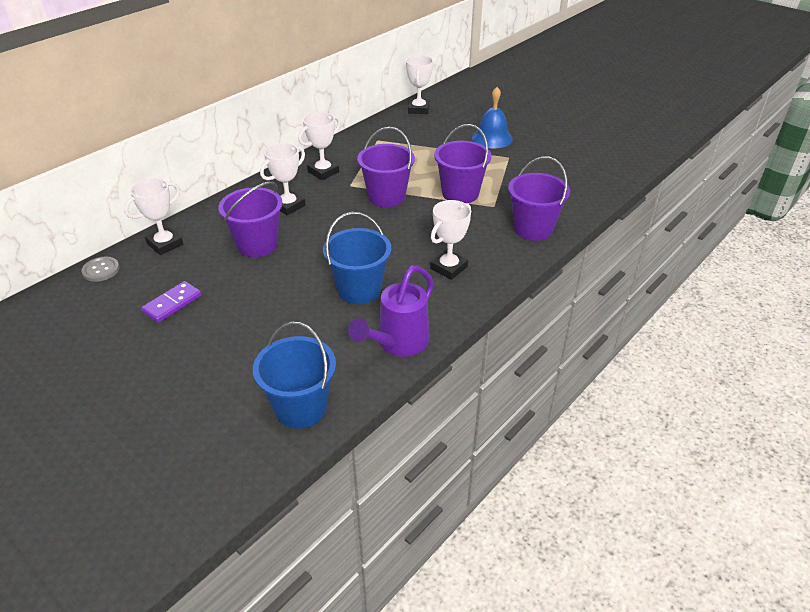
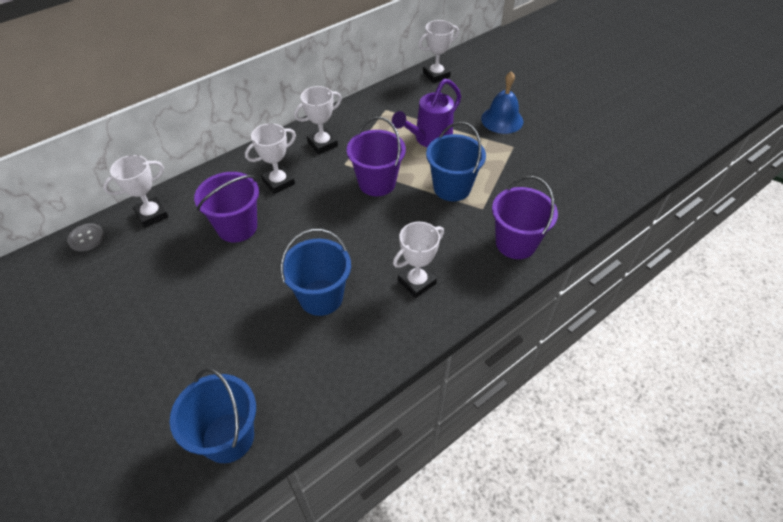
camera: 10 degrees right, 10 degrees up
(172, 303) = (140, 288): purple domino -> none
(398, 344) = (342, 372): purple watering can -> purple watering can (429, 139)
(418, 109) = (436, 75): white trophy -> white trophy turned 45 degrees clockwise
(460, 193) = (452, 188): purple bucket -> blue bucket

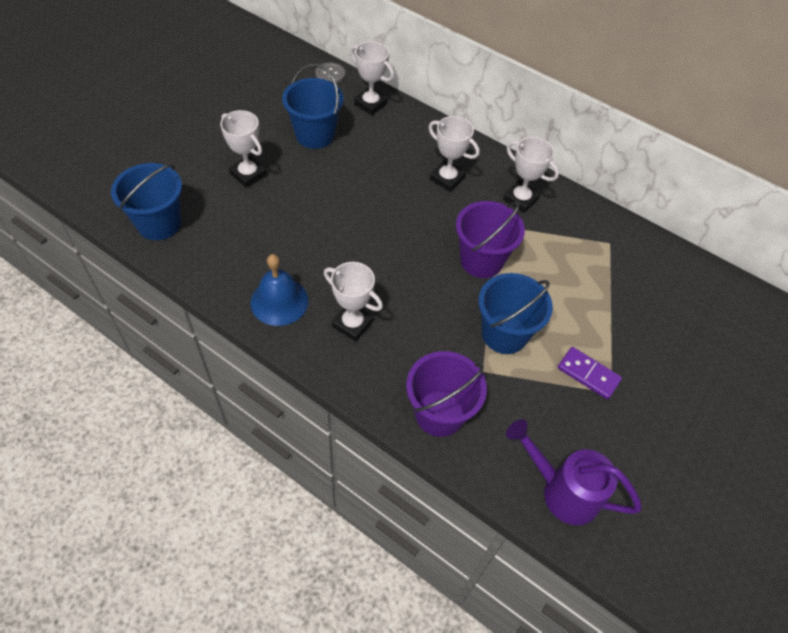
camera: 70 degrees right, 5 degrees up
(237, 227) = (376, 165): purple bucket -> none
(321, 297) = (312, 249): blue bucket -> blue bucket (315, 135)
(429, 139) = (578, 296): purple watering can -> purple watering can (562, 491)
(436, 75) = (710, 283): white trophy -> white trophy (248, 174)
(496, 153) = (588, 374): none -> purple domino
(502, 120) = (659, 372): blue bell -> blue bell (279, 301)

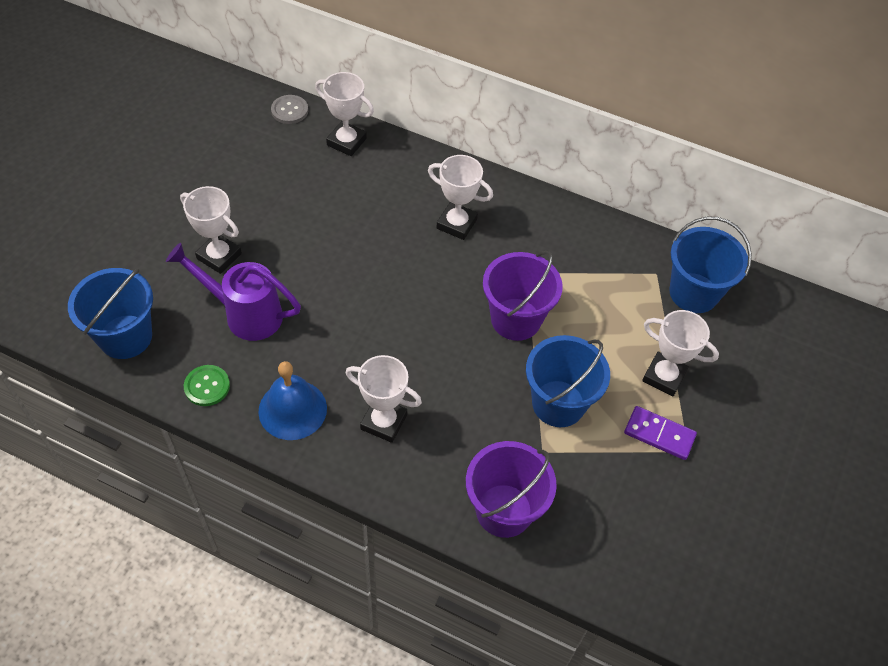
camera: 10 degrees left, 0 degrees up
(214, 272) = (207, 386): none -> green button
(315, 135) = (288, 192): blue bucket -> blue bucket (693, 293)
(520, 199) = (546, 236): white trophy -> white trophy (664, 376)
(562, 491) = (654, 573): purple watering can -> purple watering can (245, 314)

